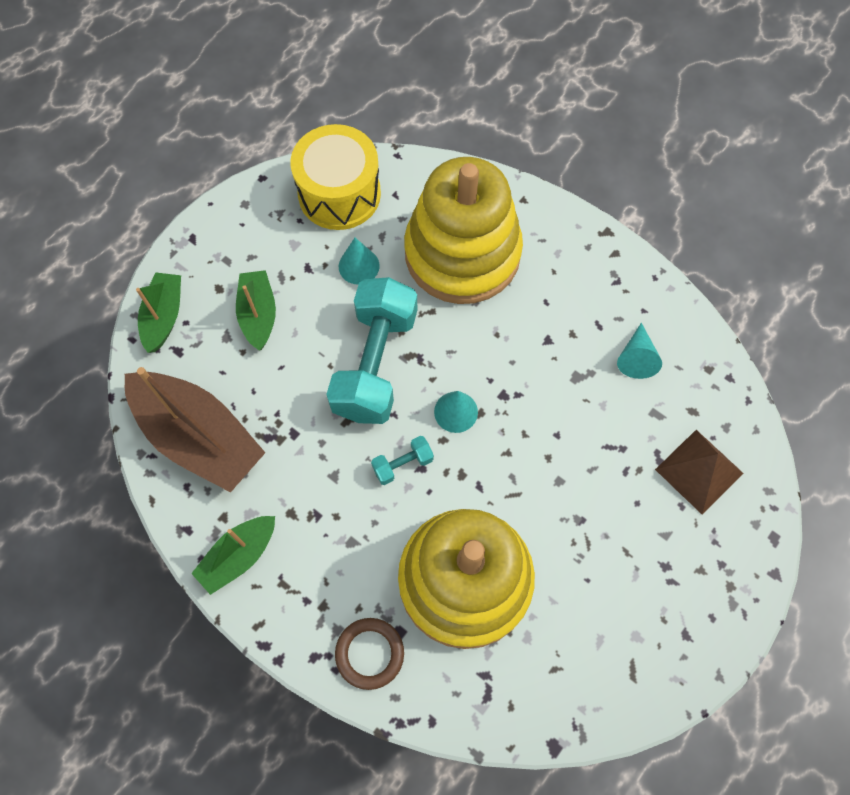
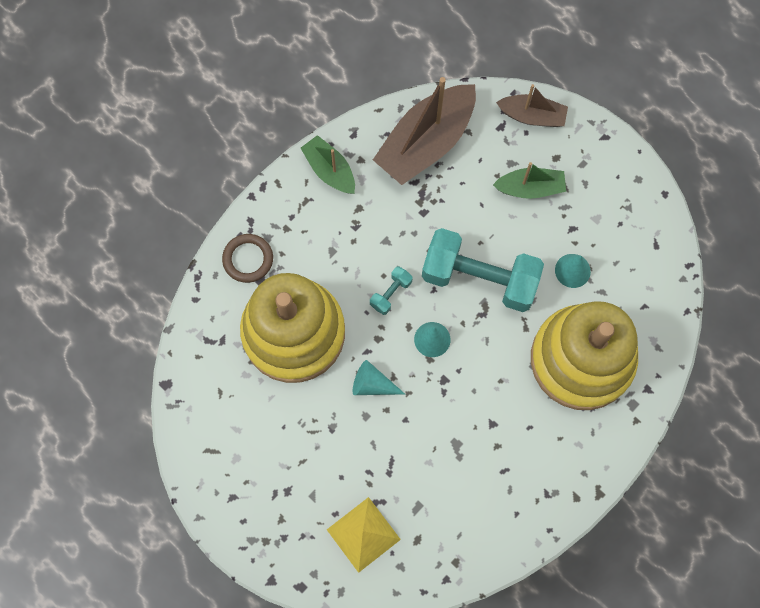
camera: 95 degrees right, 5 degrees up
(164, 316) = (532, 116): green boat -> brown boat
(339, 194) = (646, 258): yellow drum -> none
(402, 464) = (391, 293): turquoise dumbbell -> turquoise dumbbell turned 60 degrees clockwise
(636, 358) = (470, 499): turquoise cone -> turquoise cone (372, 384)
(699, 471) = (363, 534): brown pyramid -> yellow pyramid

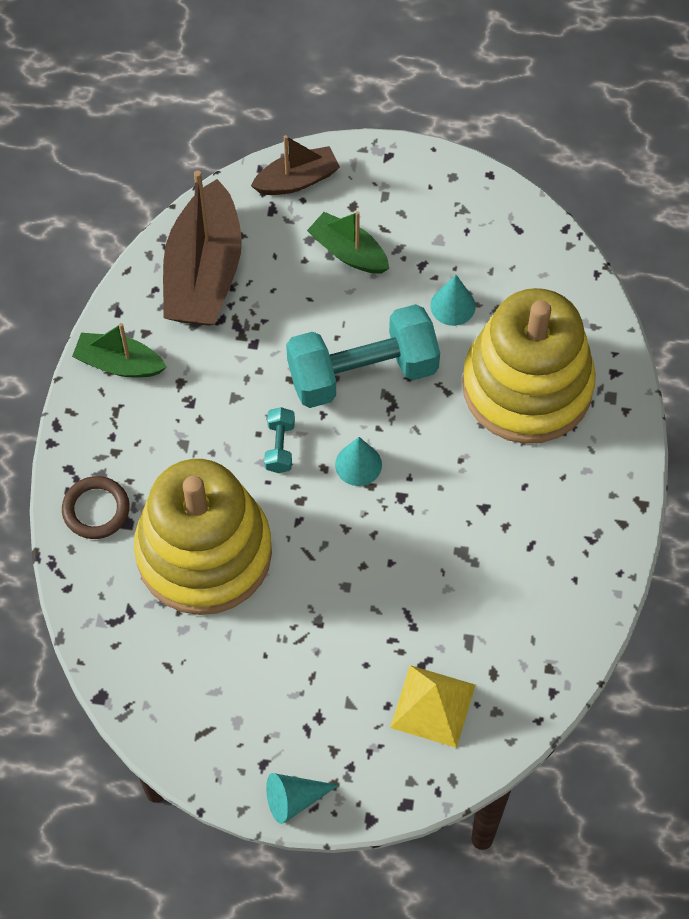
camera: 35 degrees left, 10 degrees down
(372, 384) = (329, 550): turquoise cone -> turquoise cone (294, 799)
(530, 188) = (348, 252): green boat -> green boat turned 105 degrees counterclockwise

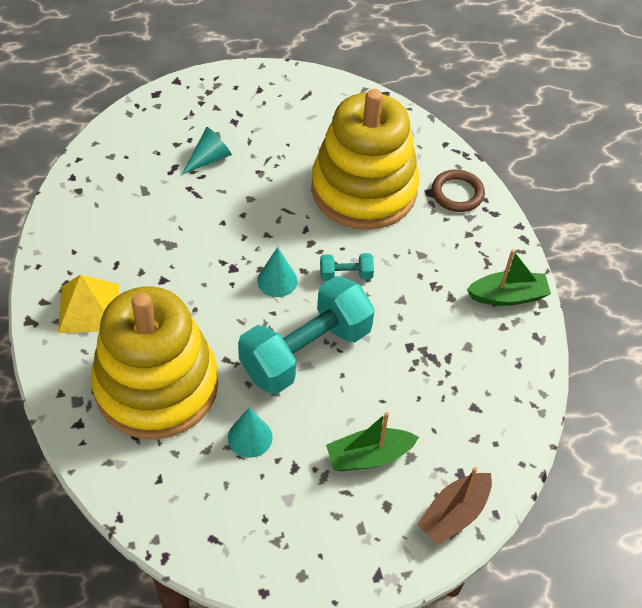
camera: 155 degrees right, 10 degrees down
(204, 273) = (486, 392): brown boat -> none
(280, 446) = (346, 274): turquoise dumbbell -> turquoise dumbbell turned 75 degrees counterclockwise
(294, 799) = (231, 78): turquoise cone -> turquoise cone (209, 158)
(348, 252) = (369, 456): green boat -> green boat turned 150 degrees clockwise
(432, 706) = (157, 147): yellow pyramid -> yellow pyramid (89, 308)

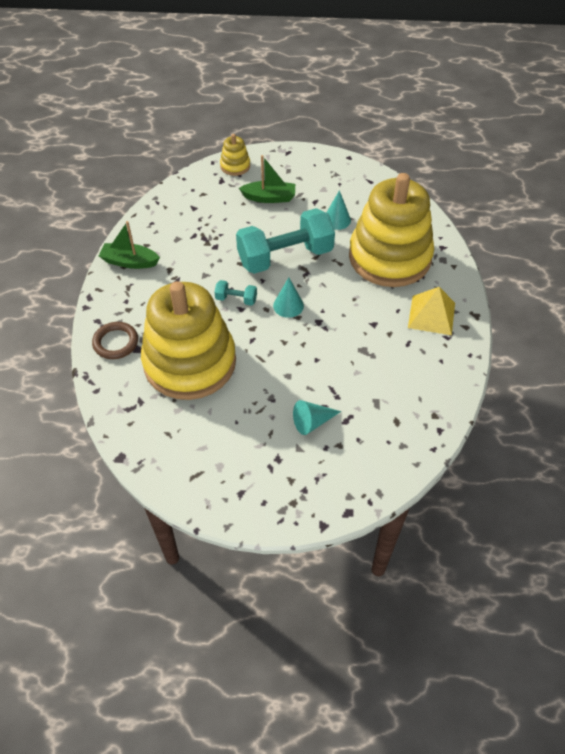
camera: 160 degrees left, 0 degrees up
(454, 514) = (235, 166): brown boat -> yellow stacking toy

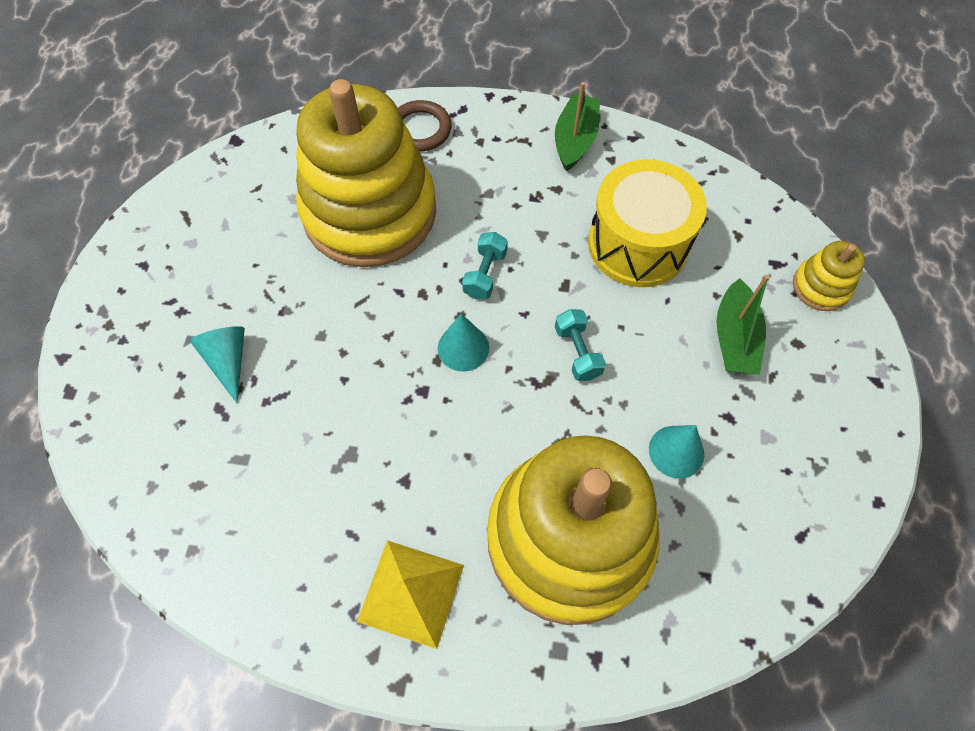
camera: 95 degrees right, 10 degrees up
(211, 233) = (638, 244): none -> yellow drum
(285, 257) = (577, 352): turquoise dumbbell -> turquoise dumbbell, size x0.42

